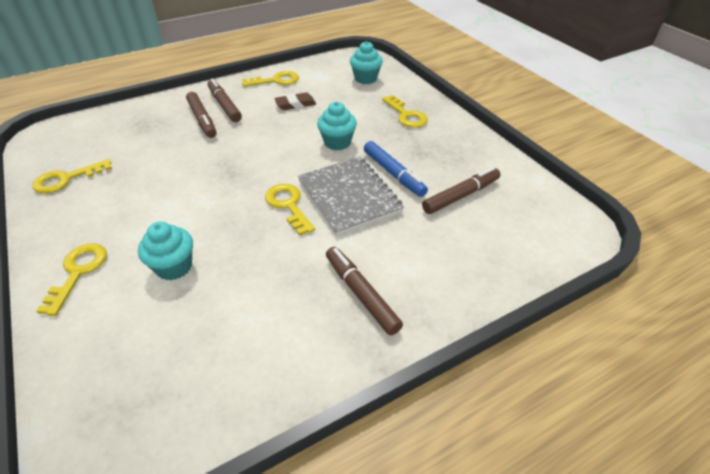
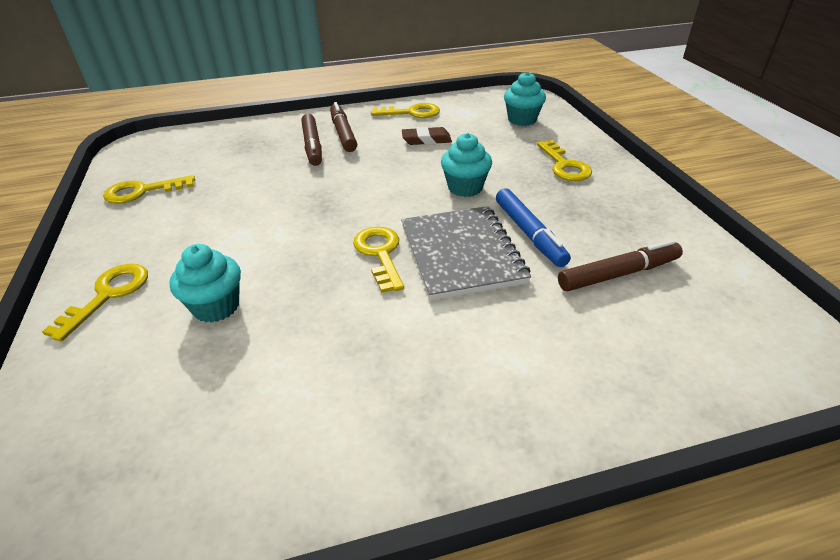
camera: 15 degrees right, 5 degrees down
(361, 294) = (441, 385): brown marker -> none

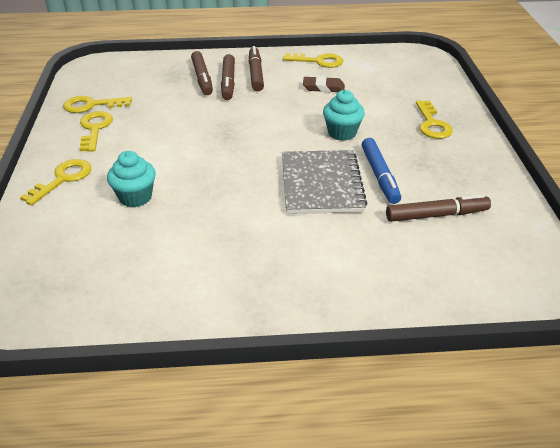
camera: 10 degrees right, 0 degrees up
(280, 144) = (202, 78): none -> brown marker
(380, 254) = (260, 176): yellow key -> yellow key (95, 129)
(522, 120) = (412, 78): turquoise cupcake -> none

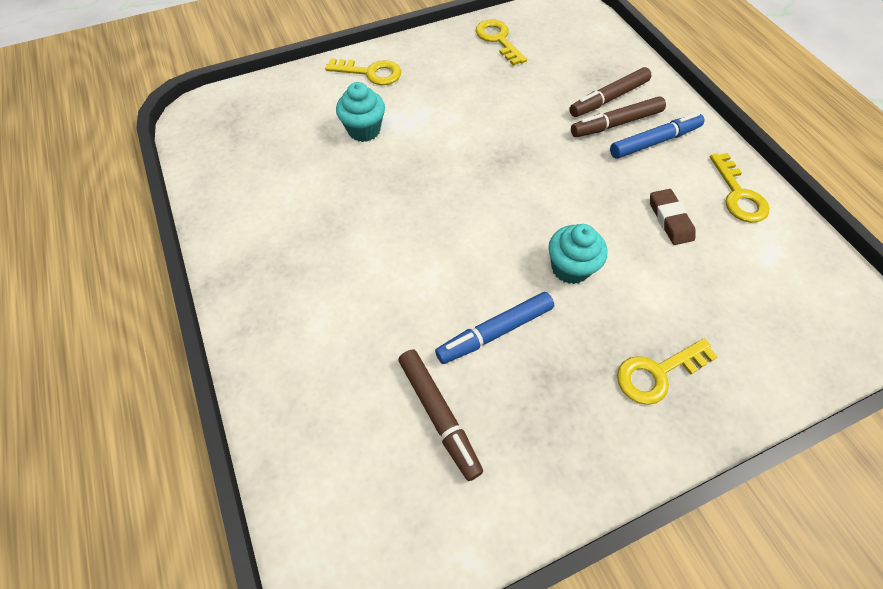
camera: 70 degrees right, 20 degrees up
(95, 129) = (459, 59): yellow key -> none
(255, 74) = (653, 142): brown marker -> blue marker
(321, 184) = (450, 274): grey notebook -> none

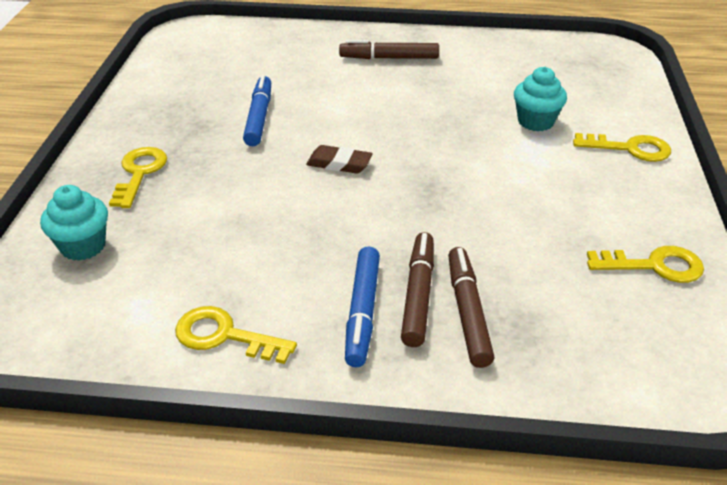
camera: 120 degrees right, 20 degrees down
(370, 73) = (630, 149): yellow key -> yellow key turned 120 degrees counterclockwise
(438, 414) = (231, 79): brown marker -> brown marker (390, 58)
(570, 268) = (270, 173): turquoise cupcake -> turquoise cupcake (83, 246)
(670, 219) = (252, 260): brown eraser -> brown eraser (339, 163)

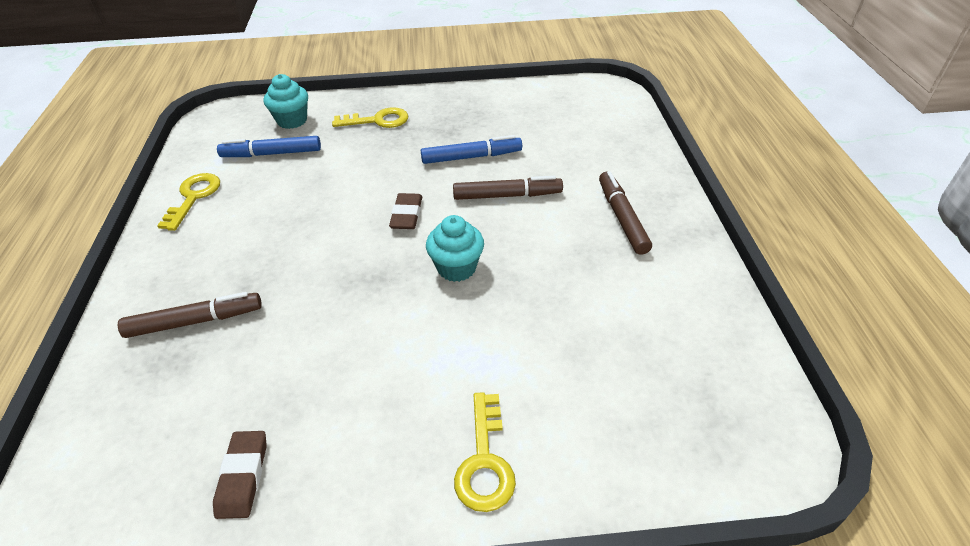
camera: 80 degrees right, 5 degrees up
(363, 311) = (207, 259): blue marker -> blue marker (272, 154)
(418, 295) = (221, 288): brown marker -> brown marker (506, 195)
(535, 121) = (524, 356): turquoise cupcake -> turquoise cupcake (456, 268)
(654, 266) = (243, 476): yellow key -> brown eraser

